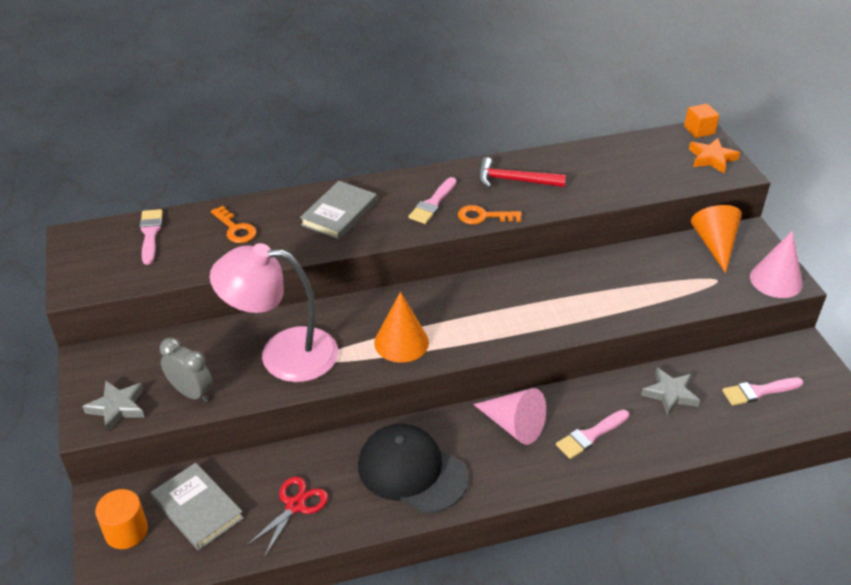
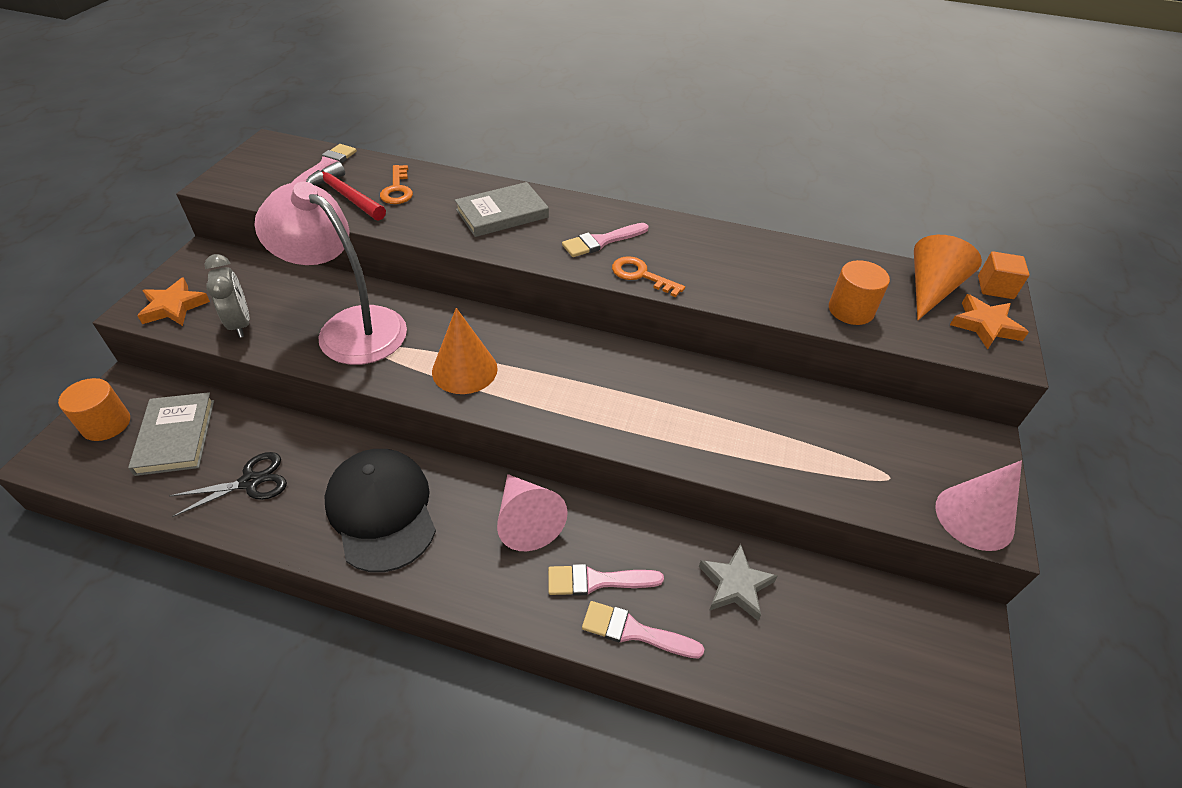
camera: 30 degrees right, 5 degrees up
(117, 407) = (174, 307): grey star -> orange star
(295, 505) = (251, 482): red scissors -> black scissors
(514, 180) = (712, 253): red hammer -> red hammer (345, 195)
(631, 182) = (850, 310): none -> orange cylinder
(715, 245) = (923, 433): orange cone -> orange cone (930, 290)
(758, 391) = (855, 647): pink brush -> pink brush (634, 631)

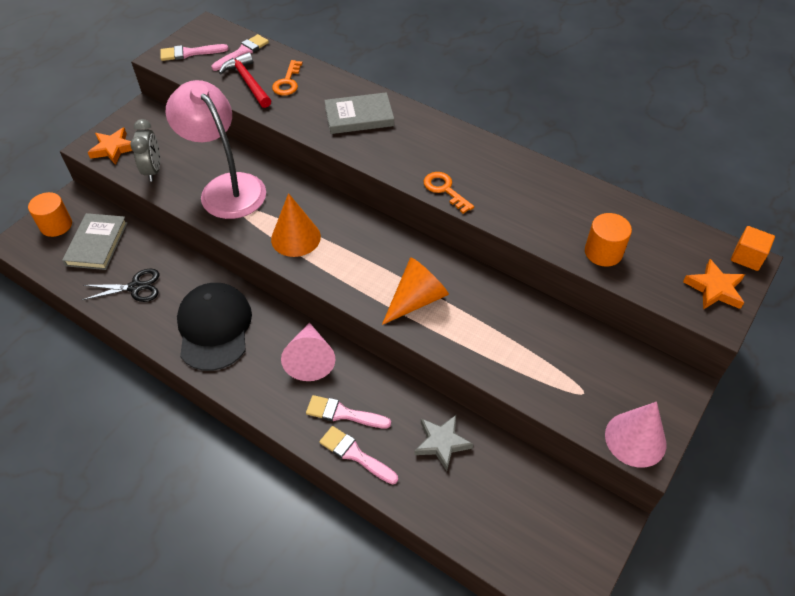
camera: 20 degrees right, 5 degrees up
(601, 241) = (427, 154): pink brush -> pink brush (189, 53)
(930, 290) = (685, 248): orange cone -> orange cone (416, 300)

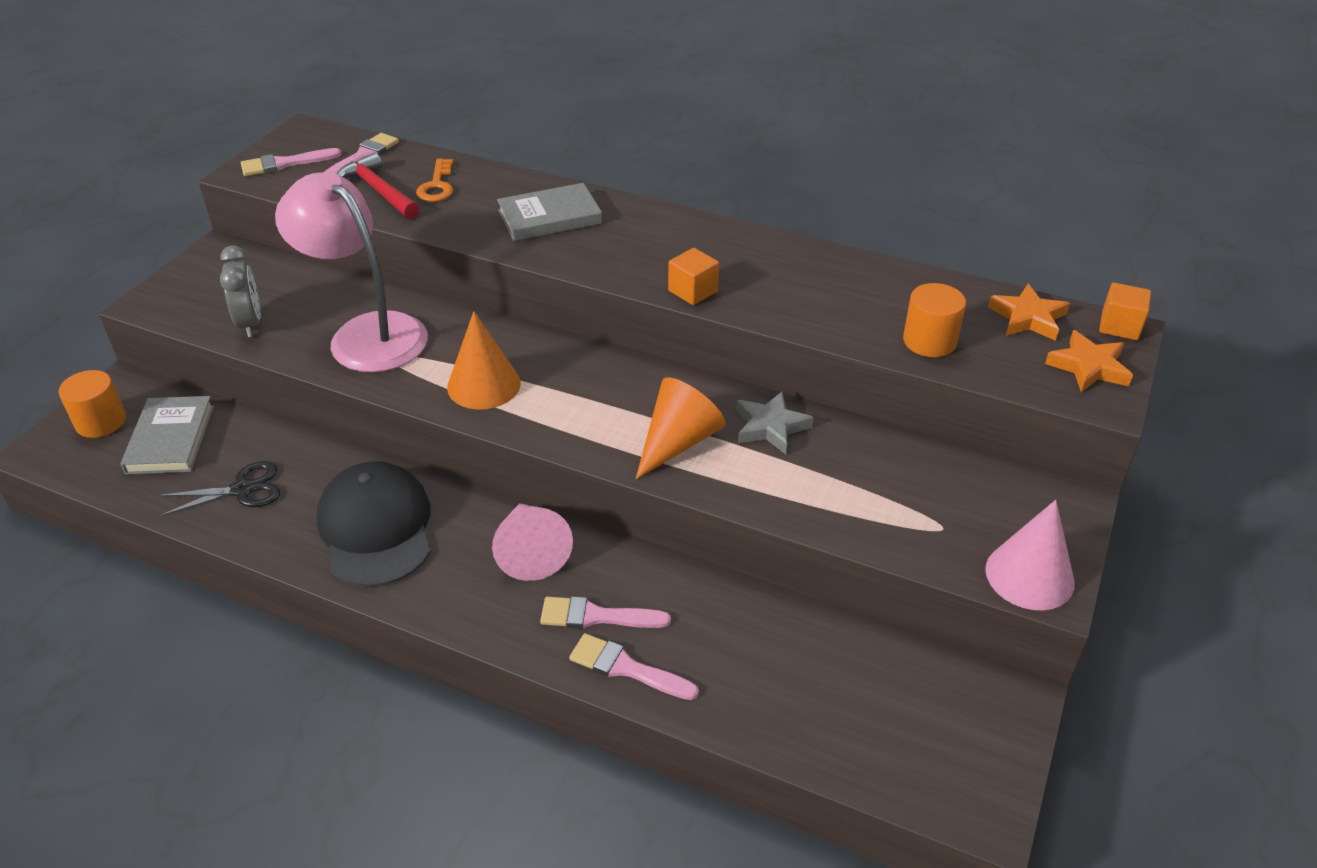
camera: 10 degrees left, 10 degrees down
(113, 149) = (183, 302): orange star -> orange star (1028, 318)
(442, 443) = (751, 635): grey star -> grey star (770, 427)
(445, 190) = (693, 291): orange key -> orange cube

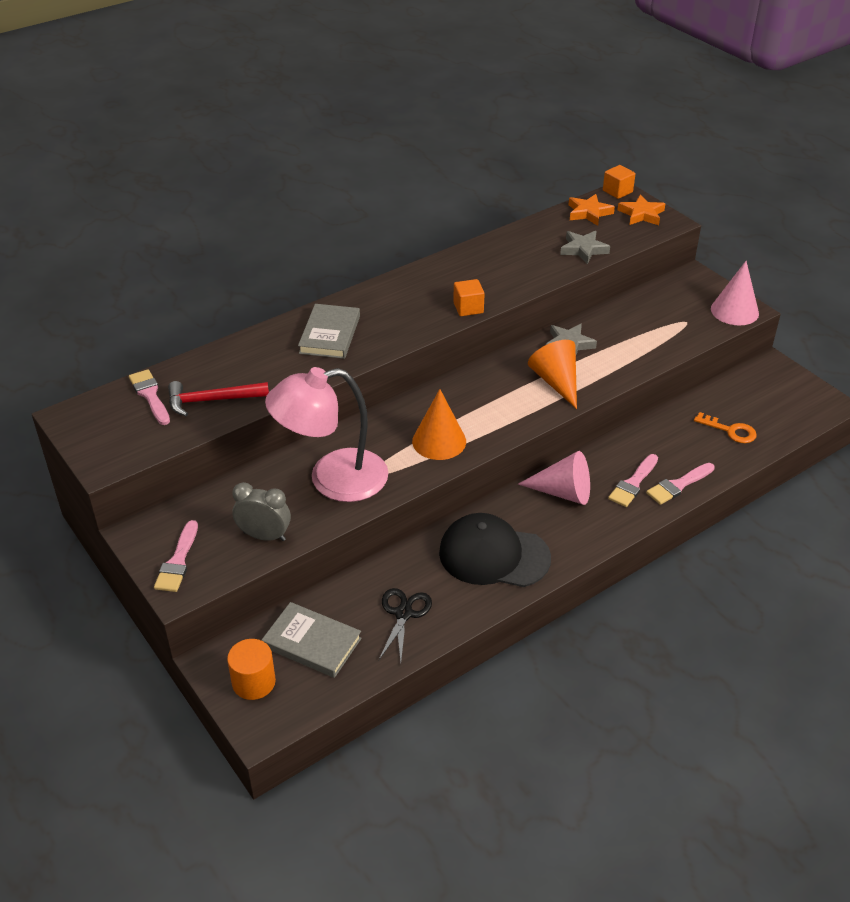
camera: 60 degrees left, 0 degrees up
(285, 164) = (115, 438): pink brush -> pink brush (178, 561)
(437, 186) = (235, 371): orange key -> orange key (730, 430)
(929, 341) = (583, 249): orange cylinder -> grey star

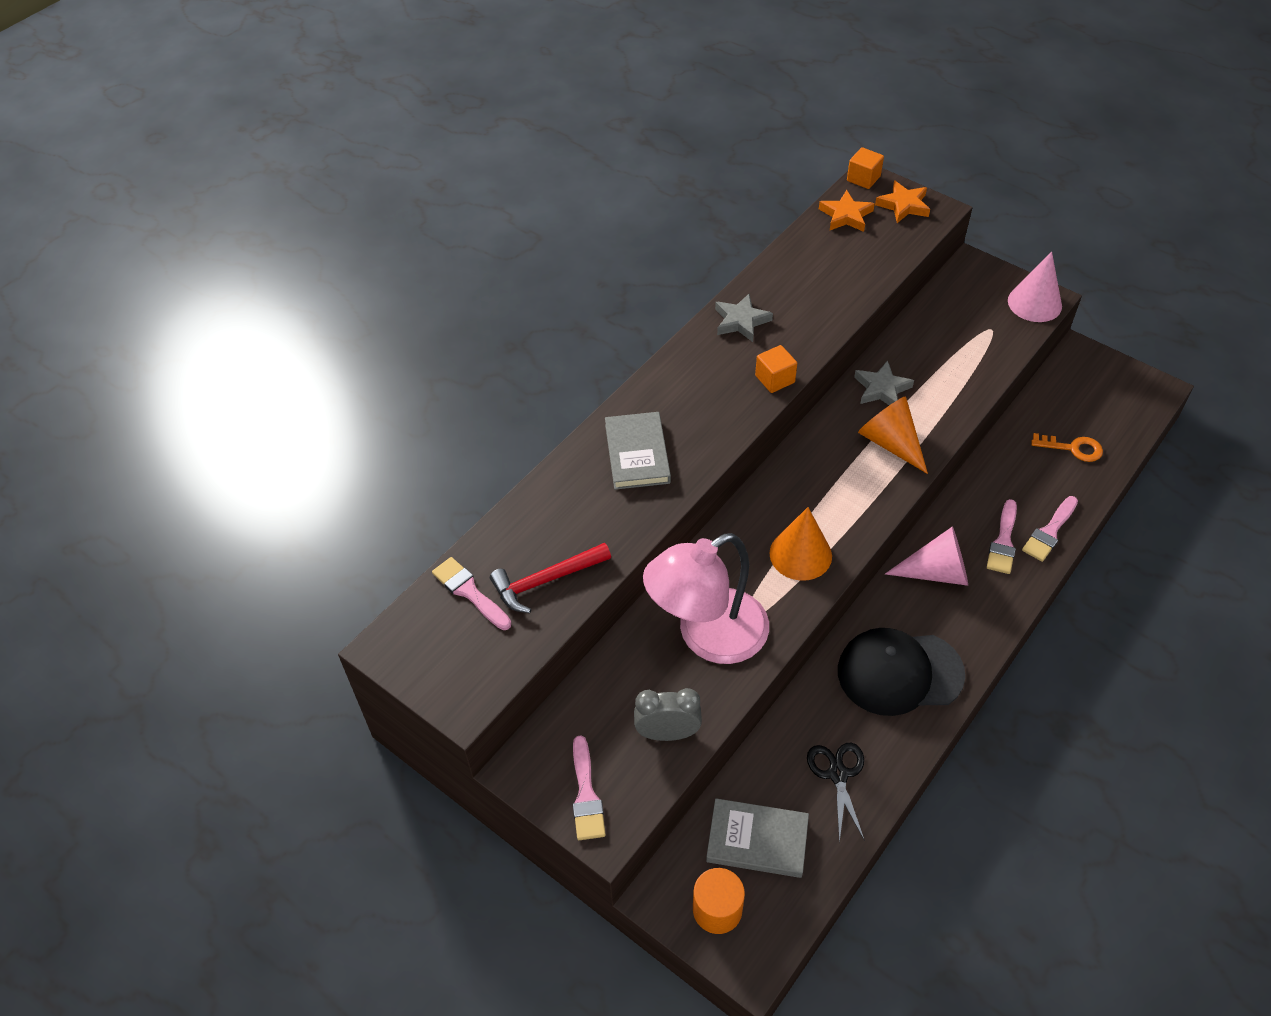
camera: 15 degrees left, 10 degrees up
(583, 249) = (863, 268): grey star -> grey star (741, 321)

